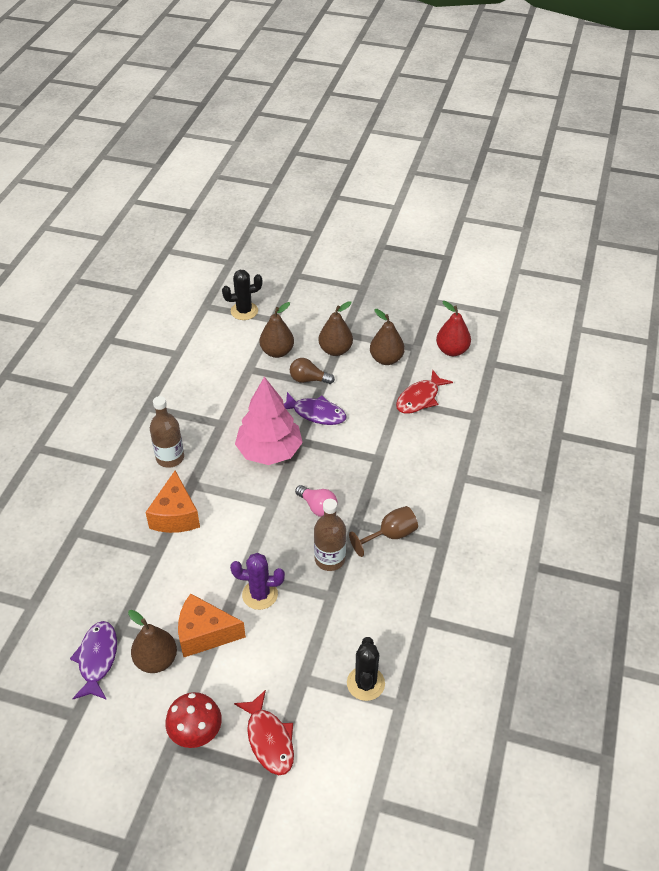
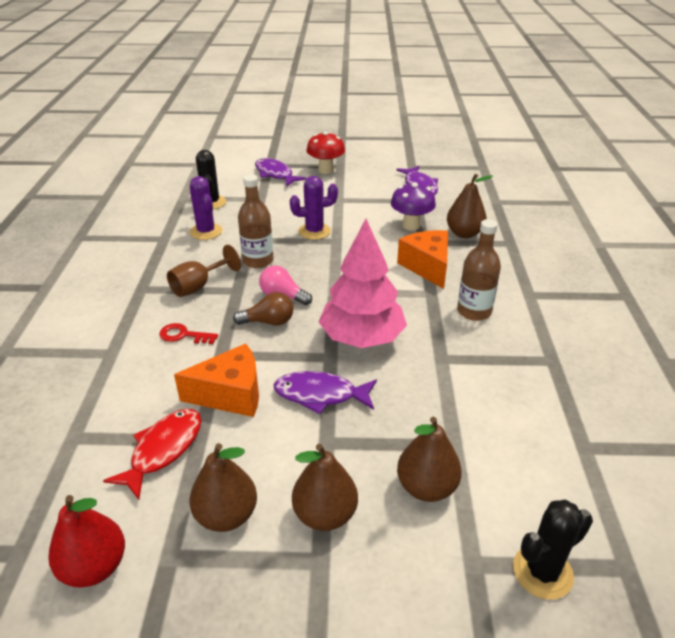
camera: 165 degrees right, 10 degrees down
(154, 581) = (411, 225): none -> purple mushroom
(156, 660) = (376, 191): brown pear -> brown pear (464, 233)
(204, 634) = (348, 207): orange cheese -> orange cheese (230, 394)
(269, 739) = (275, 174): red fish -> purple fish
(308, 379) = (351, 445): brown light bulb -> brown light bulb (268, 322)
(376, 621) = (206, 231): none -> purple cactus
(405, 482) = (183, 335): none -> red key

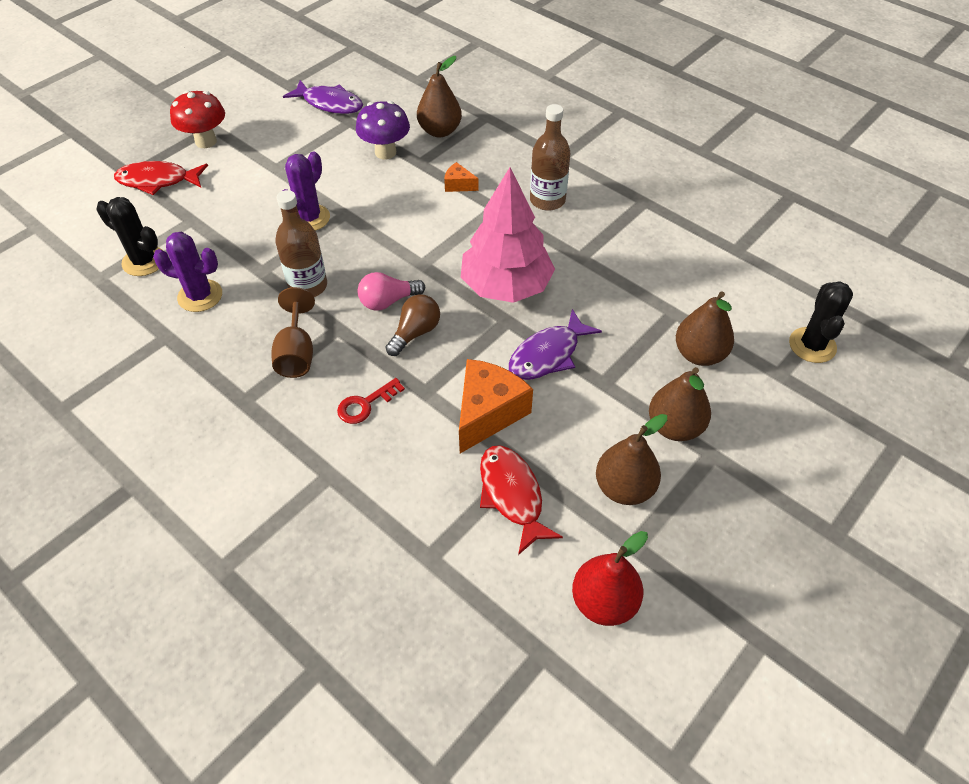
camera: 50 degrees left, 15 degrees up
(275, 174) = (158, 181): purple fish -> red fish
(427, 267) = (458, 185): orange cheese -> orange cheese, size x0.49

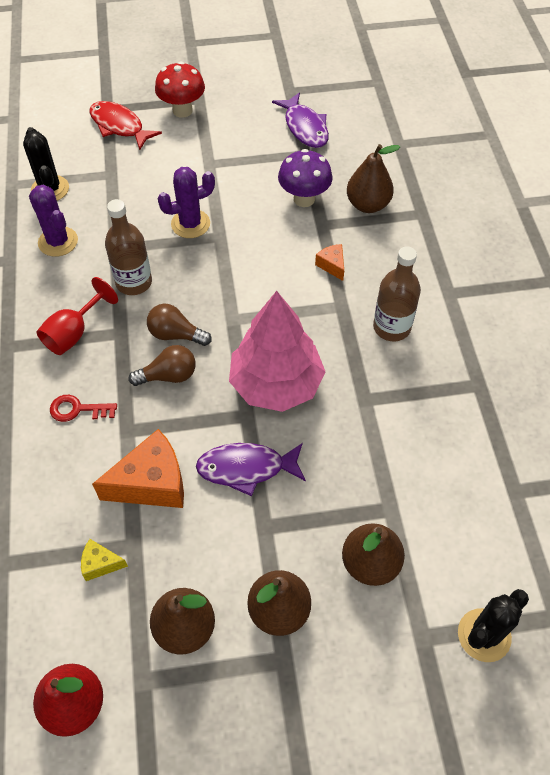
camera: 40 degrees right, 5 degrees up
(296, 353) = (74, 333): brown goblet -> red goblet
(388, 301) = (176, 334): pink light bulb -> brown light bulb
(512, 495) = (100, 564): red fish -> yellow cheese

